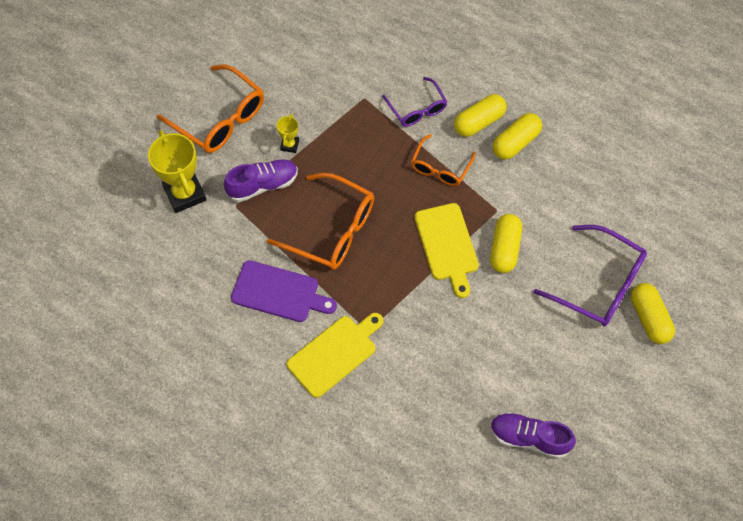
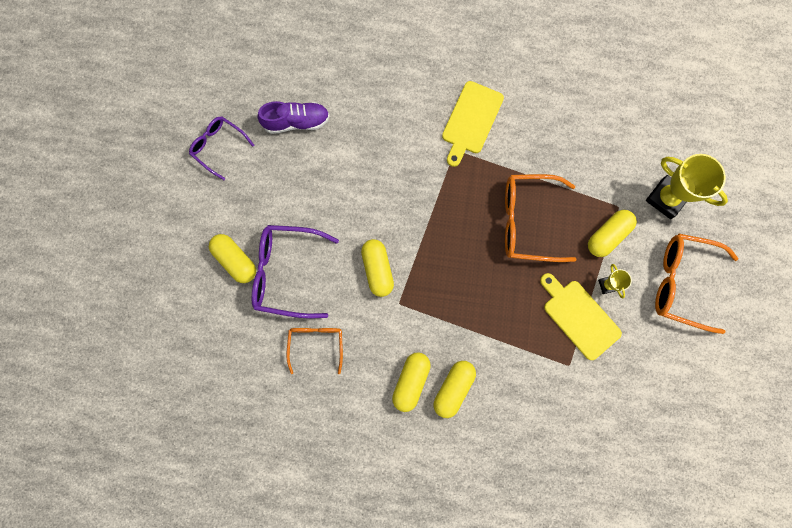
camera: 155 degrees right, 15 degrees up
(262, 185) = (607, 236): purple shoe -> yellow capsule
(279, 292) = (540, 149): purple cutting board -> none
(417, 109) = (515, 376): purple glasses -> purple glasses (218, 146)
(440, 168) = (466, 323): orange glasses -> orange glasses (316, 344)
(447, 245) = (427, 251): yellow cutting board -> yellow cutting board (579, 317)

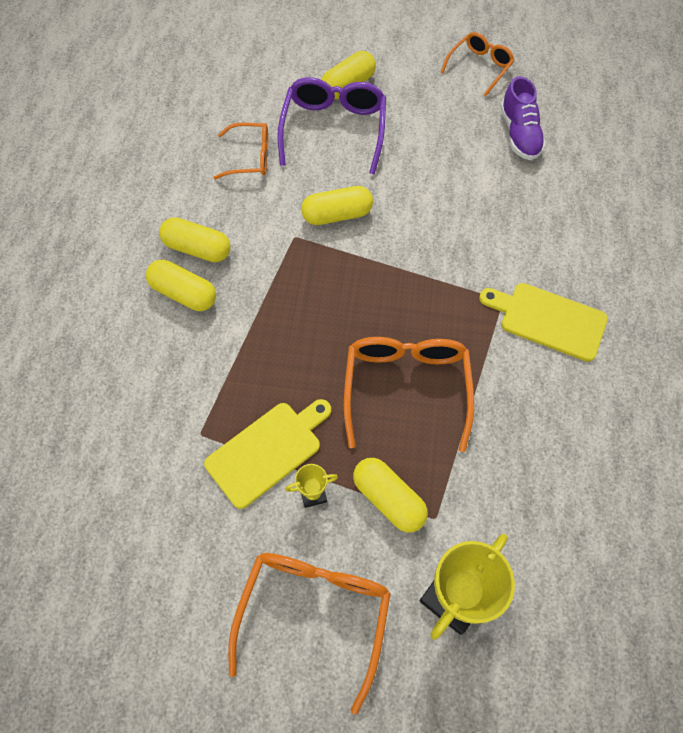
camera: 90 degrees right, 15 degrees down
(218, 146) = (479, 67): purple glasses -> orange glasses

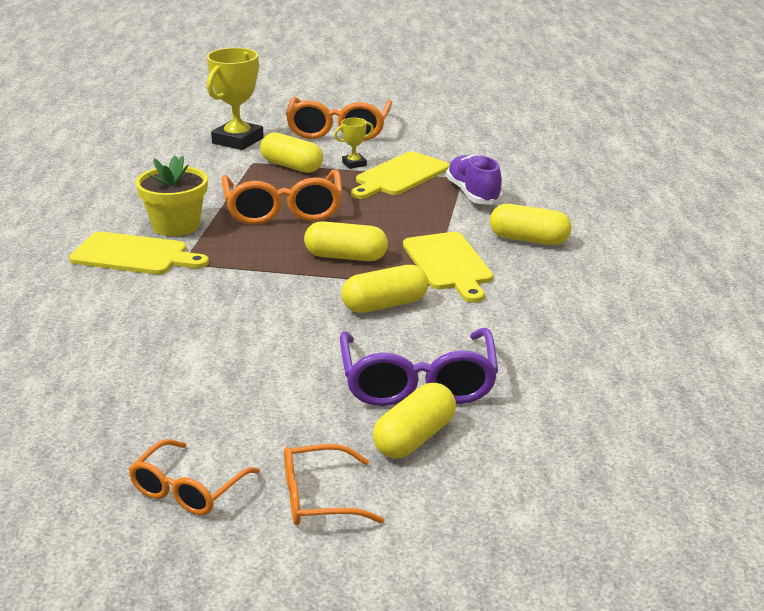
camera: 170 degrees right, 35 degrees down
(197, 248) = (536, 267): yellow capsule -> yellow capsule (346, 257)
(250, 157) = (522, 343): orange glasses -> orange glasses (318, 498)
(270, 264) = (448, 264): none -> yellow cutting board
(515, 370) = (176, 226): none -> yellow flower pot
(519, 134) = (134, 405): purple shoe -> purple shoe (473, 194)

